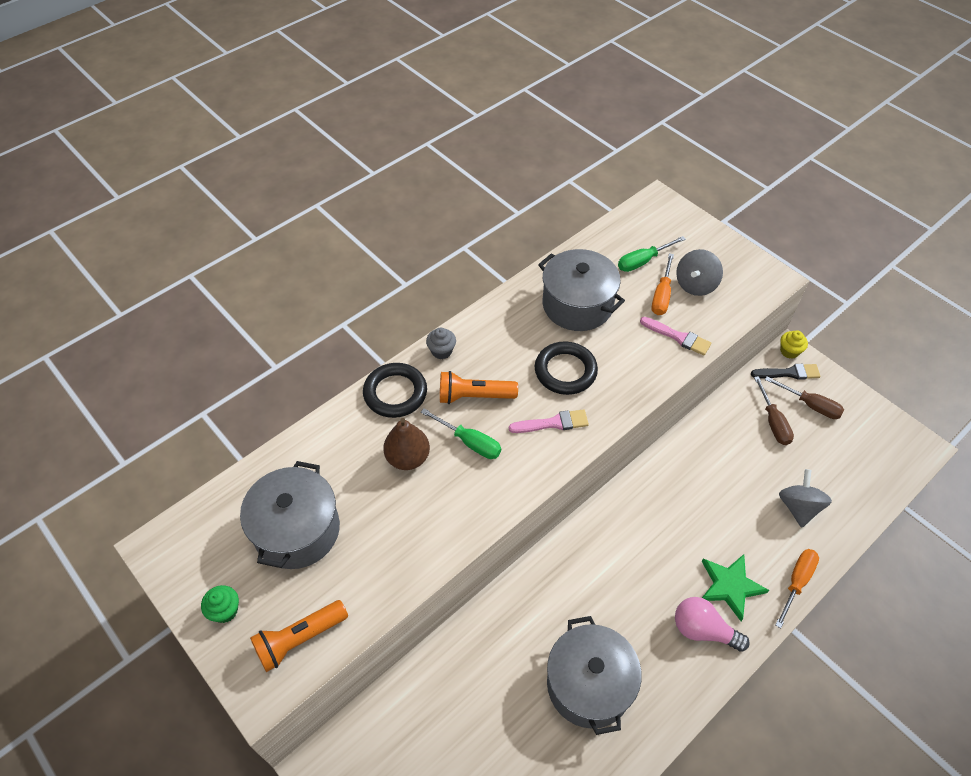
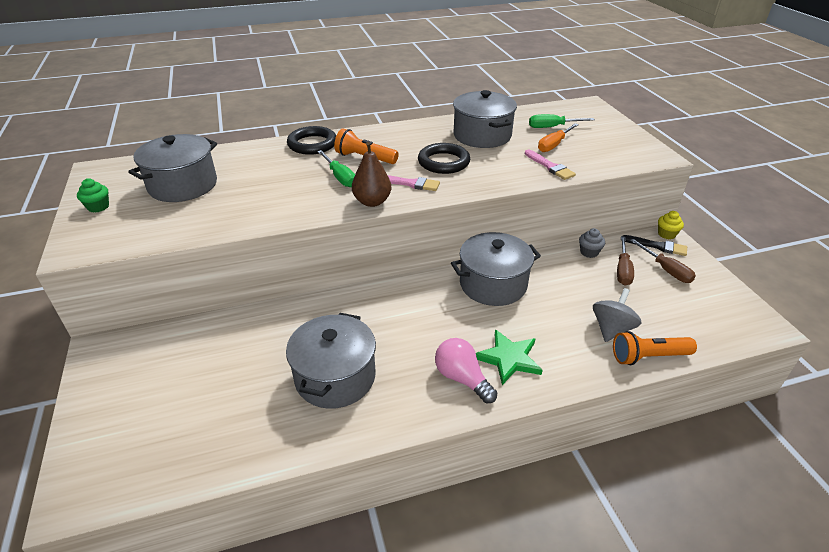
camera: 25 degrees right, 15 degrees down
(299, 639) = (125, 234): orange flashlight -> orange flashlight (648, 357)
(408, 458) = (289, 173): brown pear -> brown pear (372, 202)
(441, 351) = (363, 134): grey cupcake -> grey cupcake (589, 252)
(664, 494) = (493, 284): none -> grey pot
(695, 285) = (587, 146): grey spinning top -> none
(796, 582) = (576, 377): orange screwdriver -> none

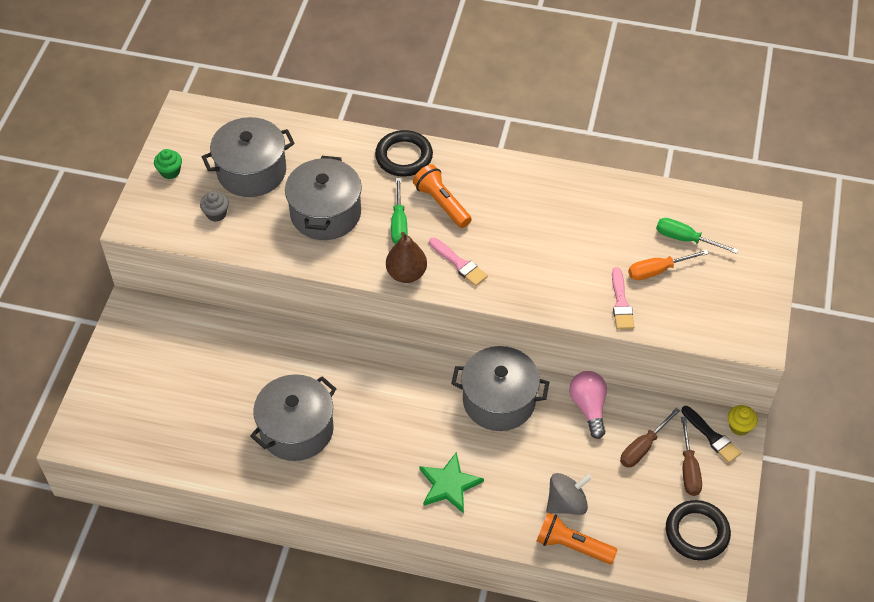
camera: 30 degrees right, 15 degrees up
(443, 162) = (516, 246): black ring -> black ring (697, 532)
(462, 378) = (396, 483): pink light bulb -> pink light bulb (588, 407)
(482, 135) = (592, 219): grey pot -> grey pot (325, 213)
(589, 252) = (630, 409): grey cupcake -> grey cupcake (216, 214)

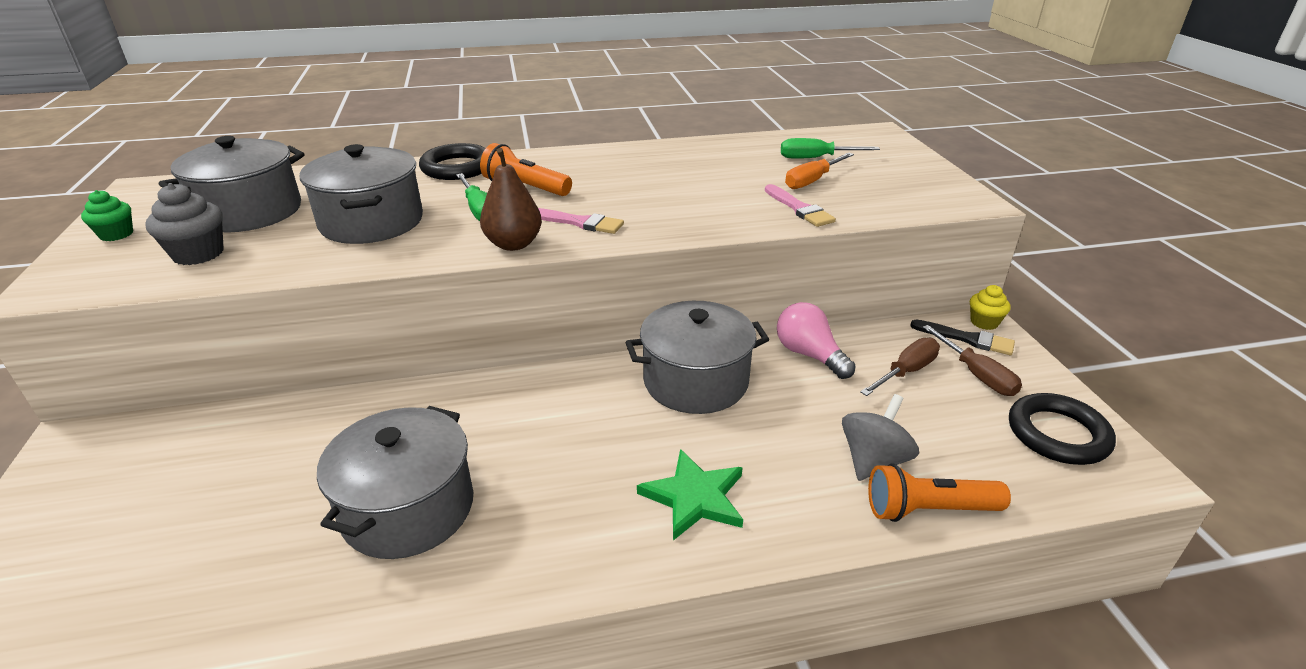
camera: 25 degrees left, 20 degrees down
(216, 214) = (198, 254): grey cupcake -> grey cupcake, size x1.51
(643, 447) = (906, 372): brown screwdriver -> brown screwdriver turned 150 degrees counterclockwise

